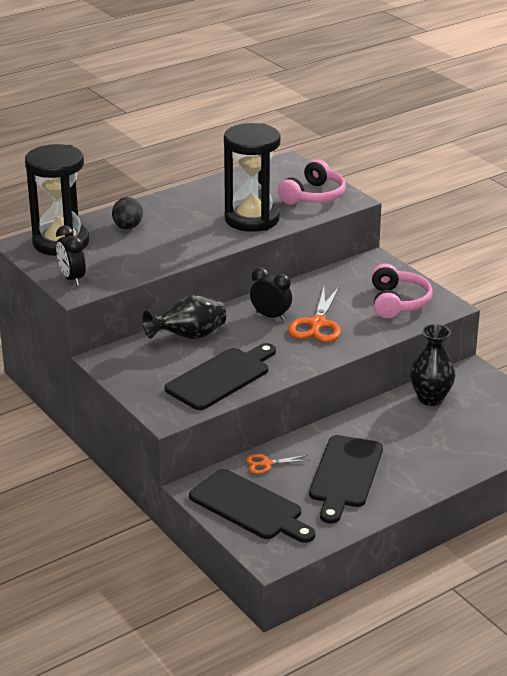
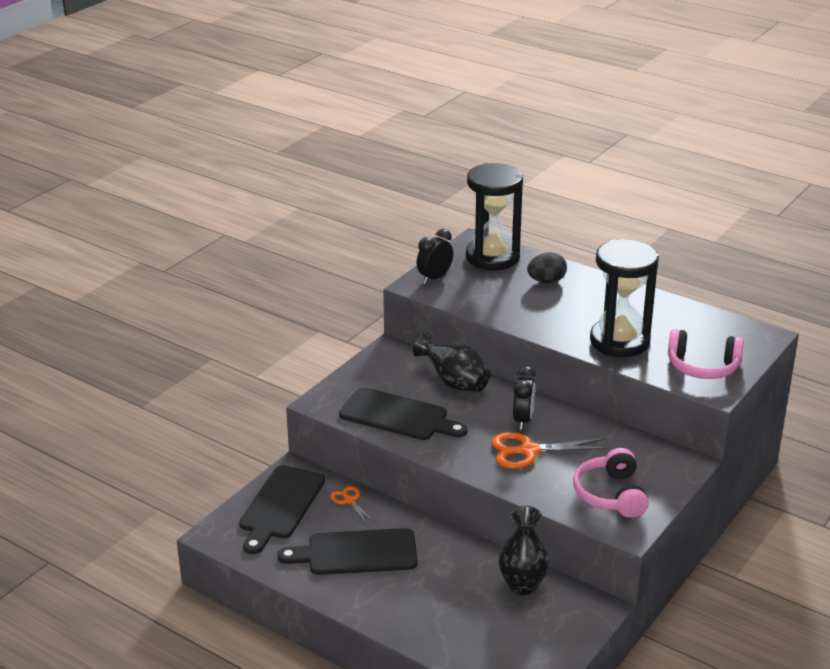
camera: 70 degrees right, 0 degrees up
(397, 302) = (611, 495): pink headphones -> pink headphones turned 105 degrees clockwise

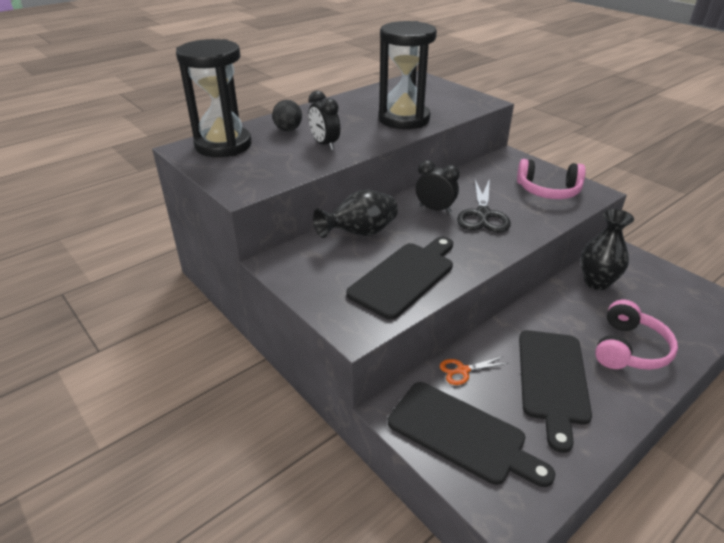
camera: 75 degrees left, 5 degrees up
(434, 278) = (236, 178): black clock -> black clock (324, 144)
(529, 451) = (483, 214): orange scissors -> black scissors
(702, 367) = (452, 100): pink headphones -> pink headphones (629, 349)

